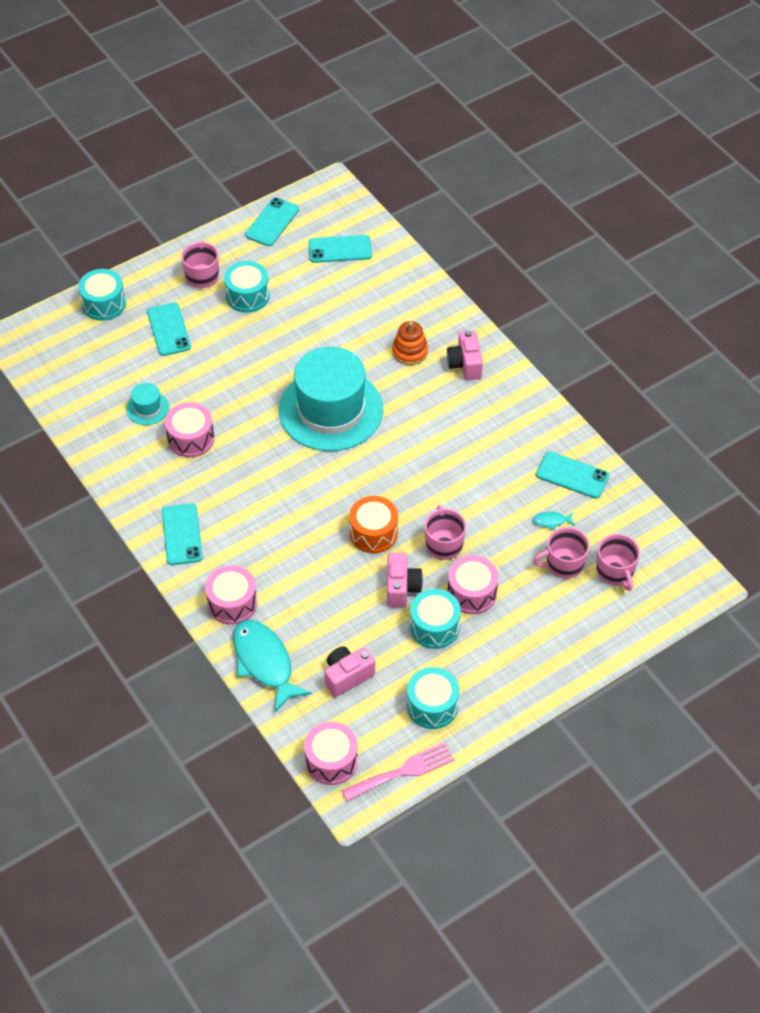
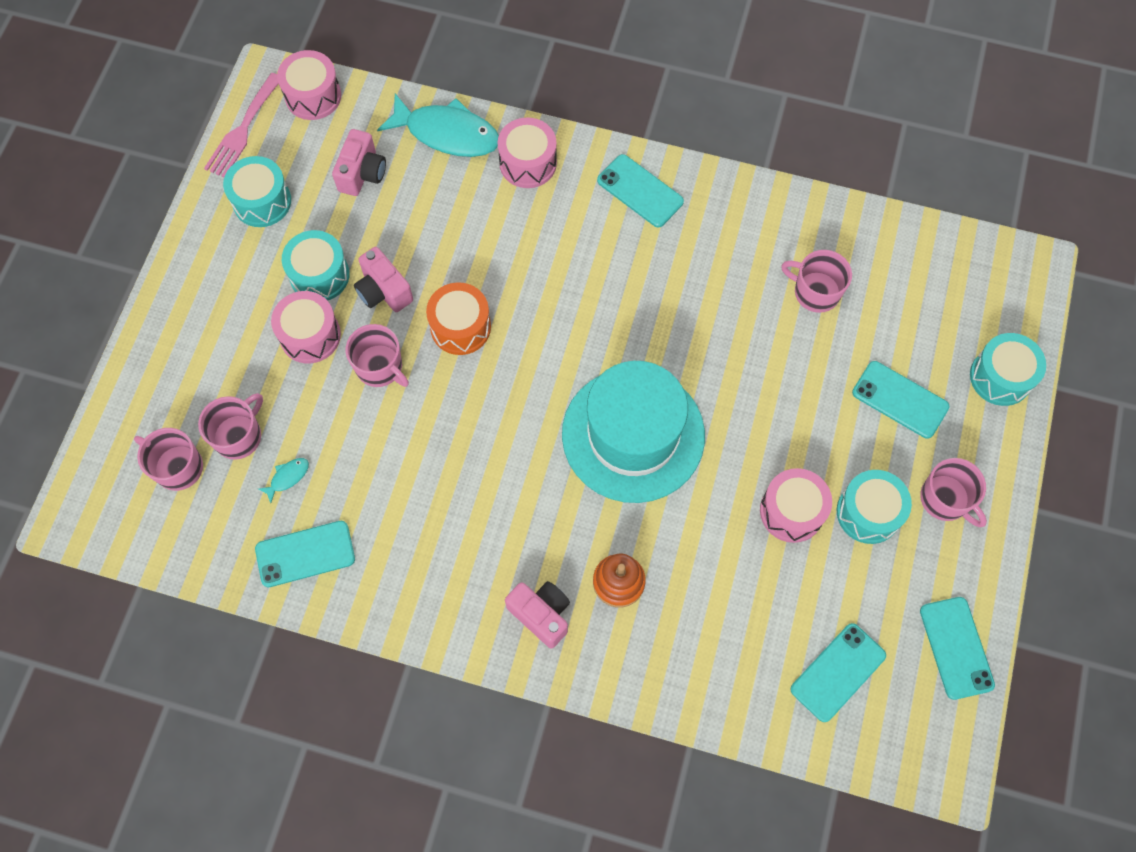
camera: 140 degrees right, 15 degrees up
(147, 408) = (815, 292): turquoise hat -> pink mug
(191, 439) = (737, 292): pink drum -> pink drum (791, 511)

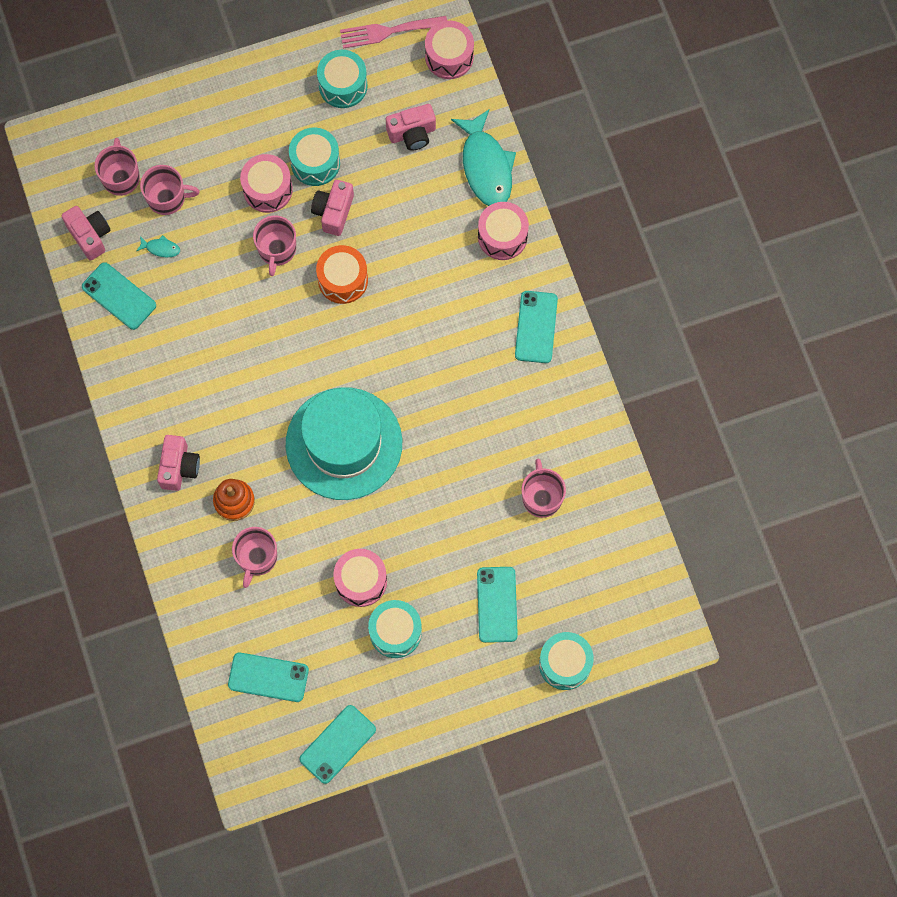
camera: 55 degrees right, 5 degrees up
(215, 540) = (90, 236): none -> pink camera
(945, 499) = (441, 678): pink mug -> pink mug (257, 558)

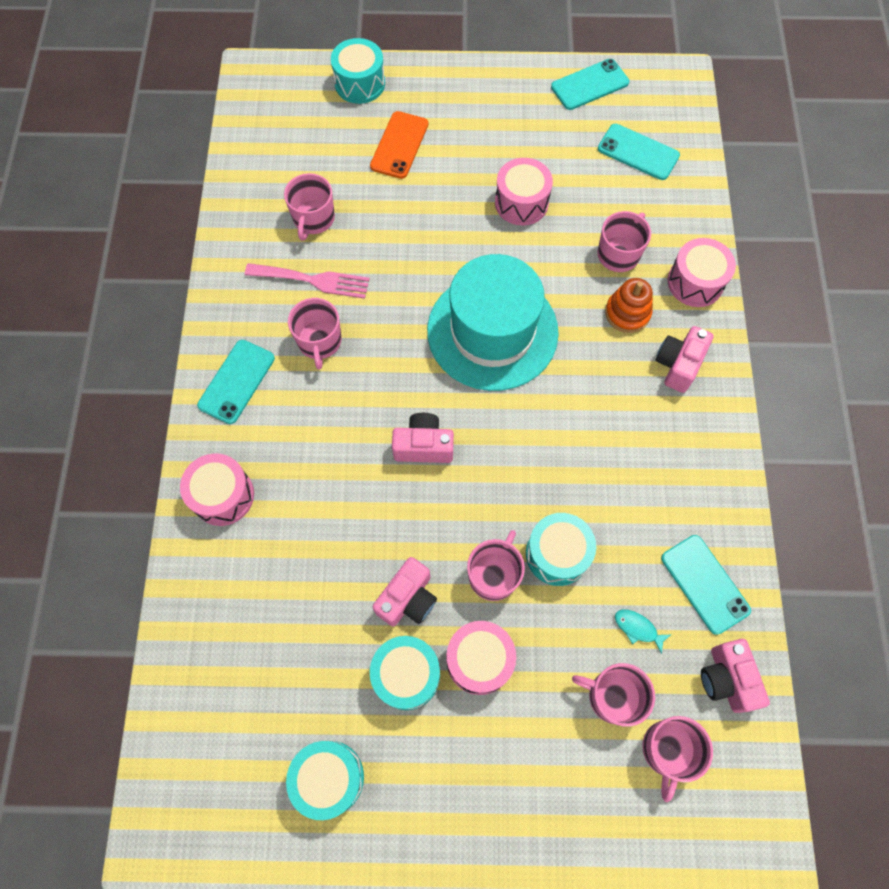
camera: 160 degrees left, 5 degrees down
(343, 280) = (428, 509): orange drum -> none
(388, 31) = (234, 841): pink fork -> pink fork (313, 280)
(395, 632) = (504, 152): turquoise drum -> turquoise drum (557, 554)
(412, 133) = (268, 670): pink camera -> pink camera (423, 446)
(449, 56) = (172, 767): pink drum -> pink drum (695, 282)
(484, 384) = (319, 342): none -> pink mug
(486, 166) = (199, 590): turquoise fish -> none
(497, 604) = (399, 145): turquoise phone -> orange phone

